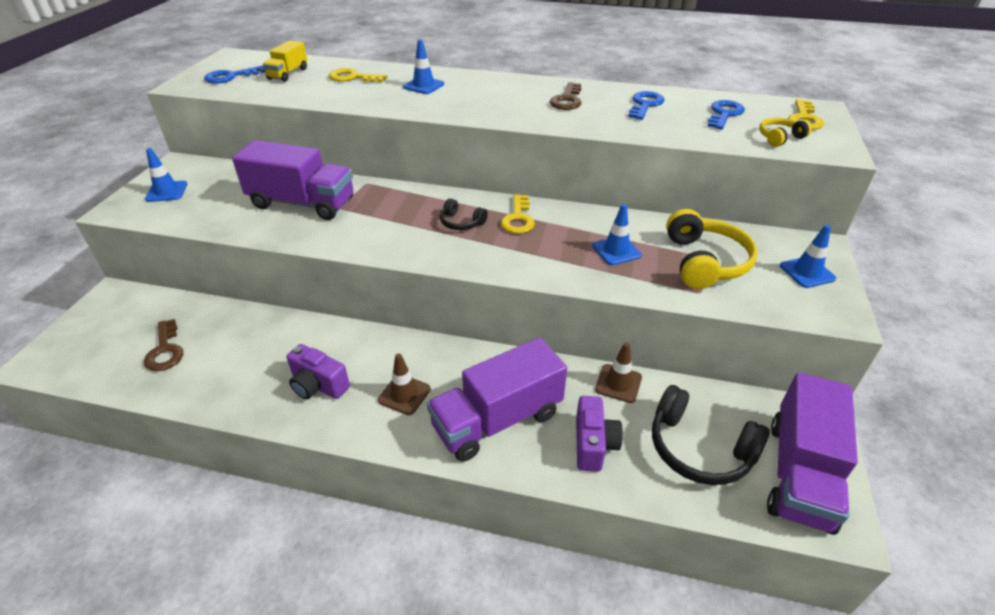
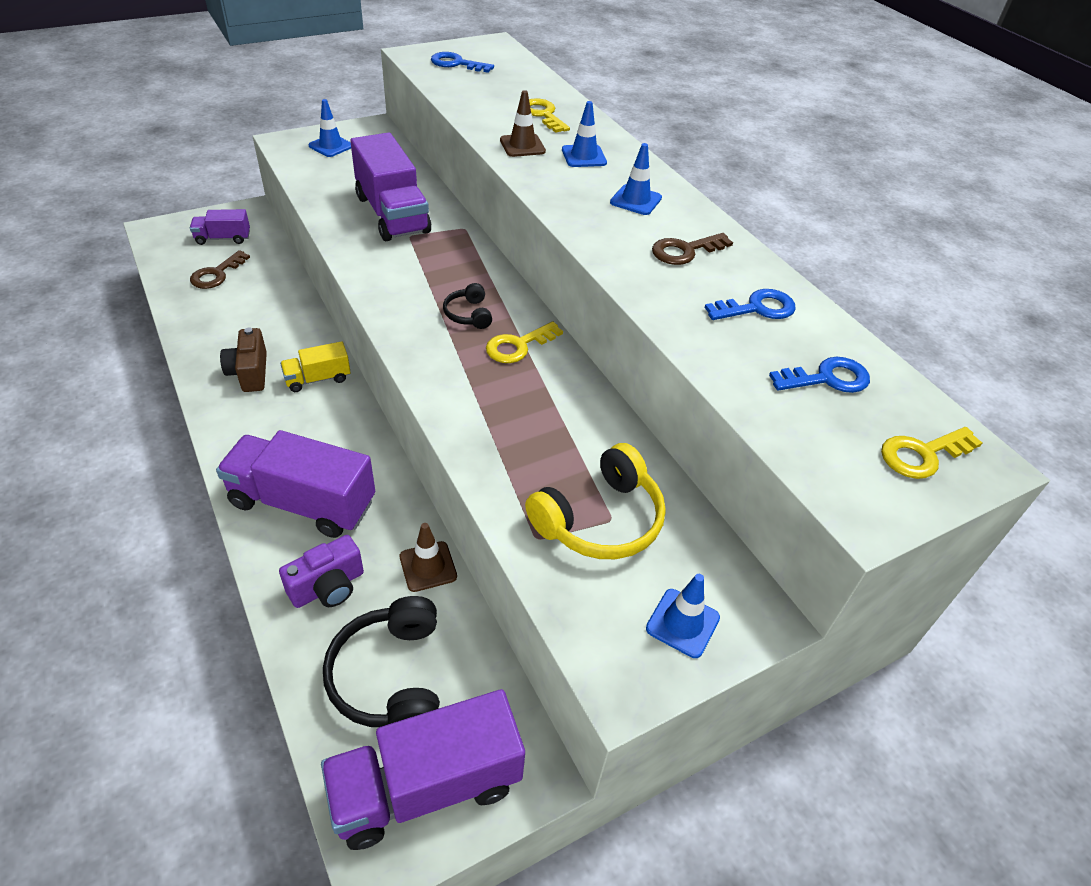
camera: 45 degrees right, 5 degrees up
(123, 325) = (223, 238): none -> purple truck
(288, 74) = (502, 83): yellow truck -> yellow truck (318, 379)
(318, 385) = (249, 373): purple camera -> brown camera
(404, 394) = (283, 427): brown traffic cone -> brown traffic cone (522, 146)
(616, 251) = (542, 440): blue traffic cone -> blue traffic cone (636, 200)
(779, 138) = (828, 448): yellow headphones -> none

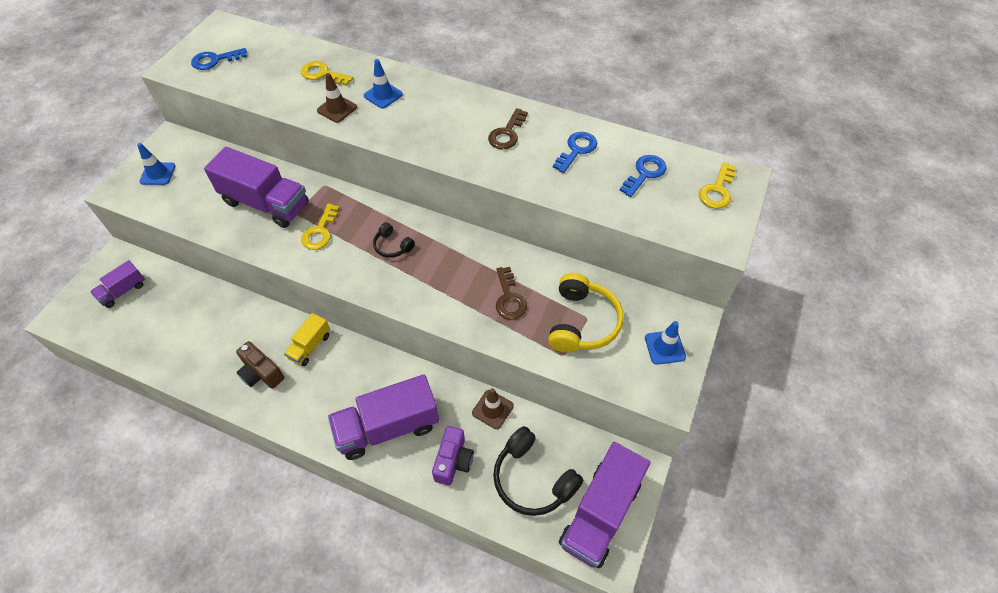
camera: 35 degrees left, 10 degrees up
(217, 274) = (152, 321): brown key -> brown key (509, 298)
(518, 346) = (442, 248): yellow key -> yellow key (320, 231)
(636, 200) = (446, 112): blue traffic cone -> none

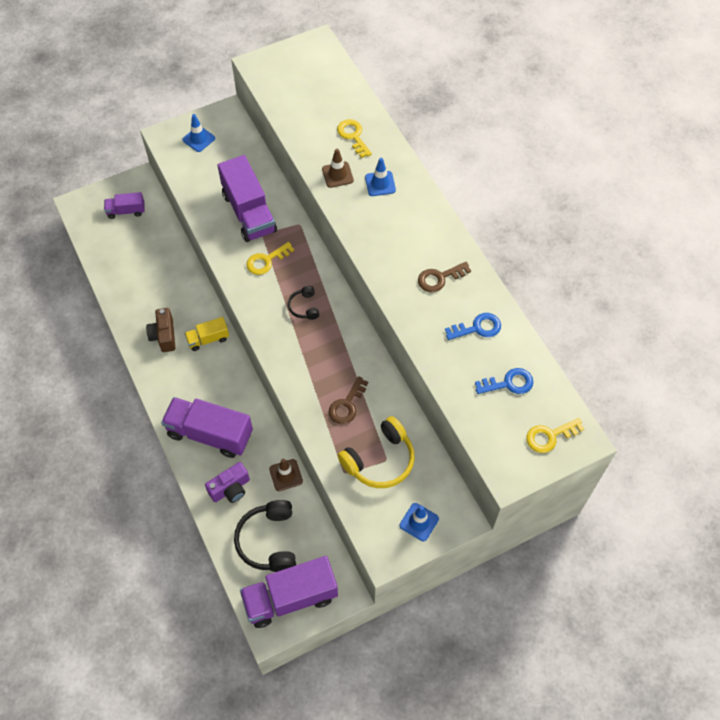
camera: 40 degrees right, 5 degrees up
(215, 60) = (289, 75): blue key -> none

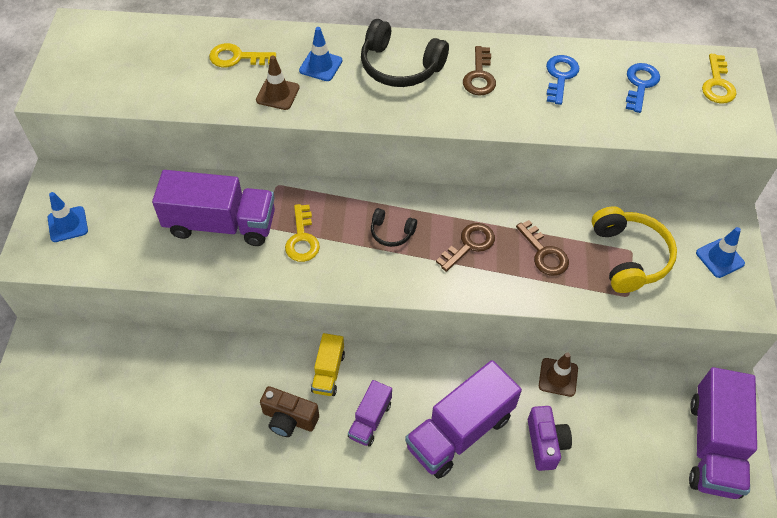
camera: 60 degrees left, 5 degrees down
(126, 211) = (69, 377): purple truck -> purple truck (370, 420)
(268, 541) = (632, 434): black headphones -> black headphones (400, 66)
(324, 356) = (469, 245): none -> brown key

